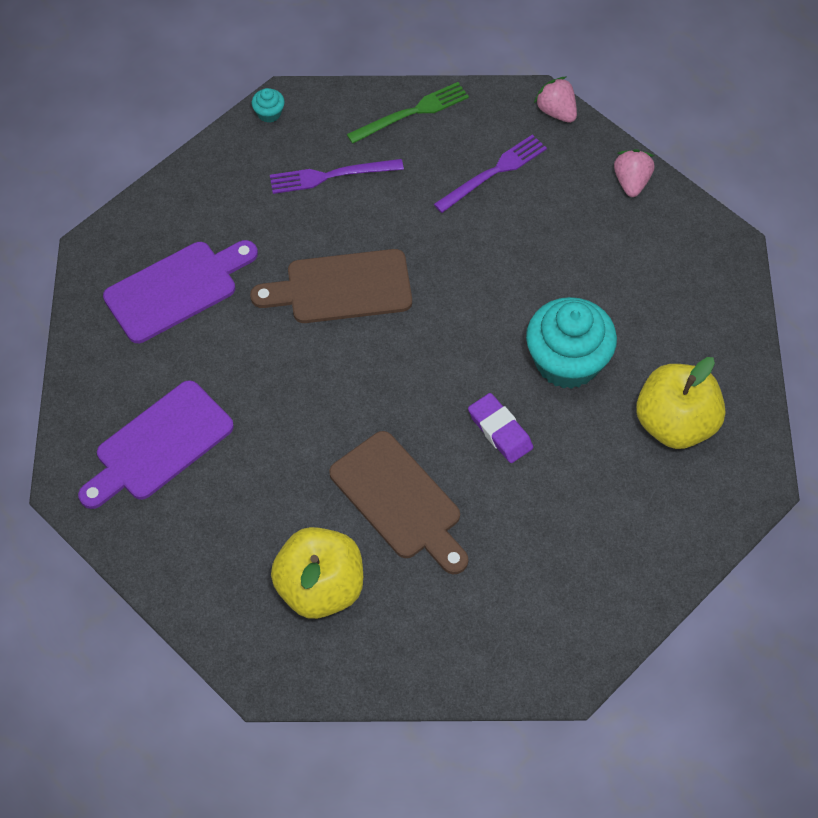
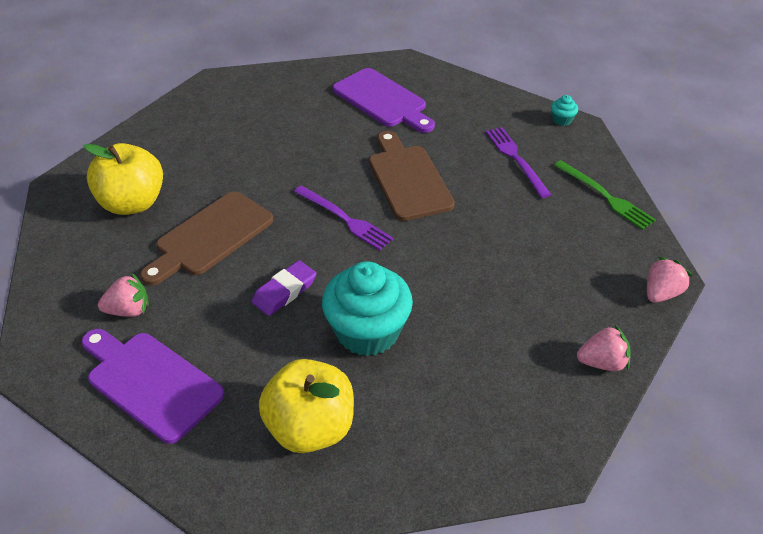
camera: 80 degrees right, 15 degrees down
(159, 445) = (250, 111): purple cutting board -> purple cutting board (150, 382)
(493, 172) = (565, 256): purple fork -> purple fork (344, 219)
(502, 585) = (129, 310): none -> pink strawberry

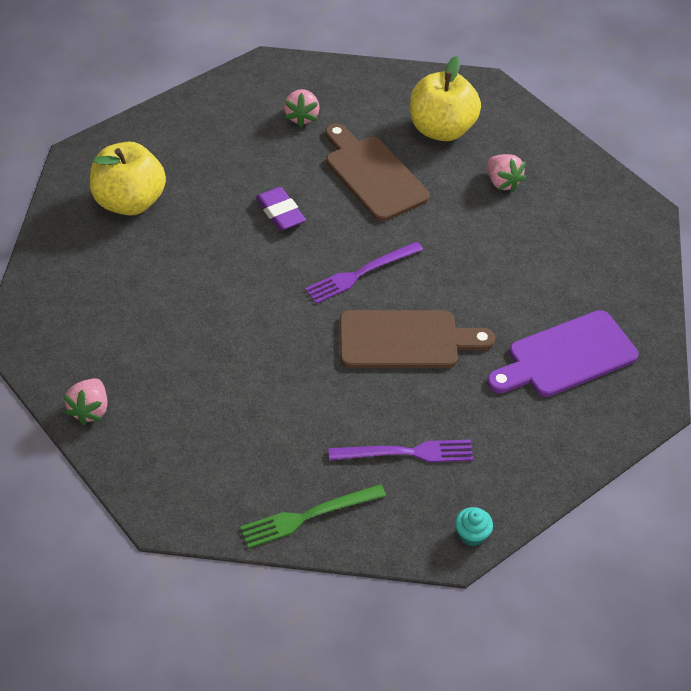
camera: 105 degrees right, 5 degrees up
(150, 382) = (219, 122): purple cutting board -> none
(367, 331) = (207, 256): turquoise cupcake -> none
(661, 293) = (144, 499): pink strawberry -> pink strawberry (502, 182)

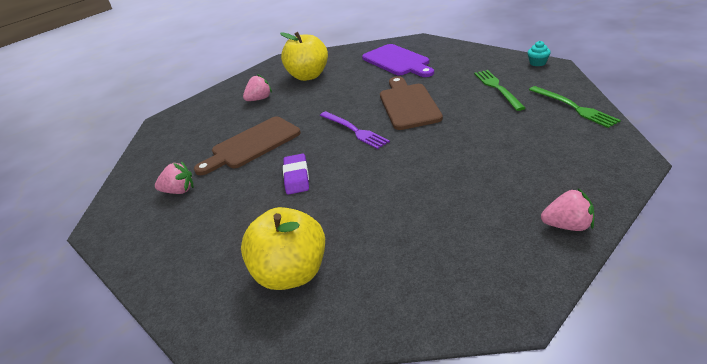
camera: 90 degrees left, 15 degrees down
(280, 212) = (296, 177): purple eraser -> purple eraser turned 60 degrees counterclockwise
(406, 453) = (497, 88): purple fork -> green fork
(441, 129) = (205, 127): yellow apple -> yellow apple (308, 76)

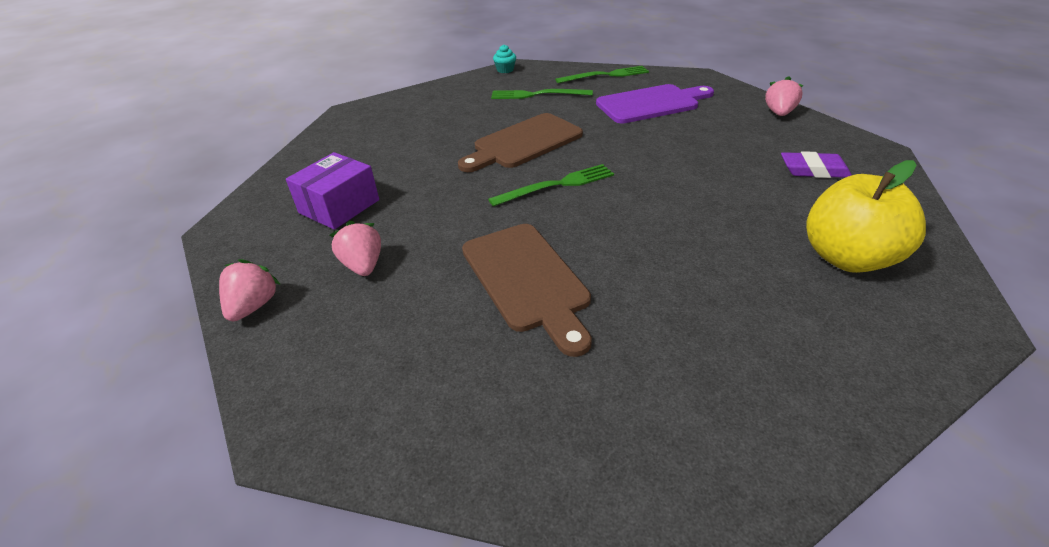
camera: 80 degrees left, 5 degrees up
(179, 191) = (630, 378): pink strawberry -> pink strawberry (254, 306)
(296, 177) = (647, 240): purple eraser -> purple eraser (813, 170)
(308, 76) = (339, 206): yellow apple -> purple box
(354, 130) = (557, 185): purple fork -> green fork
(397, 61) = (395, 133): purple cutting board -> purple cutting board (651, 104)
(408, 104) = (524, 143): brown cutting board -> brown cutting board turned 45 degrees counterclockwise

